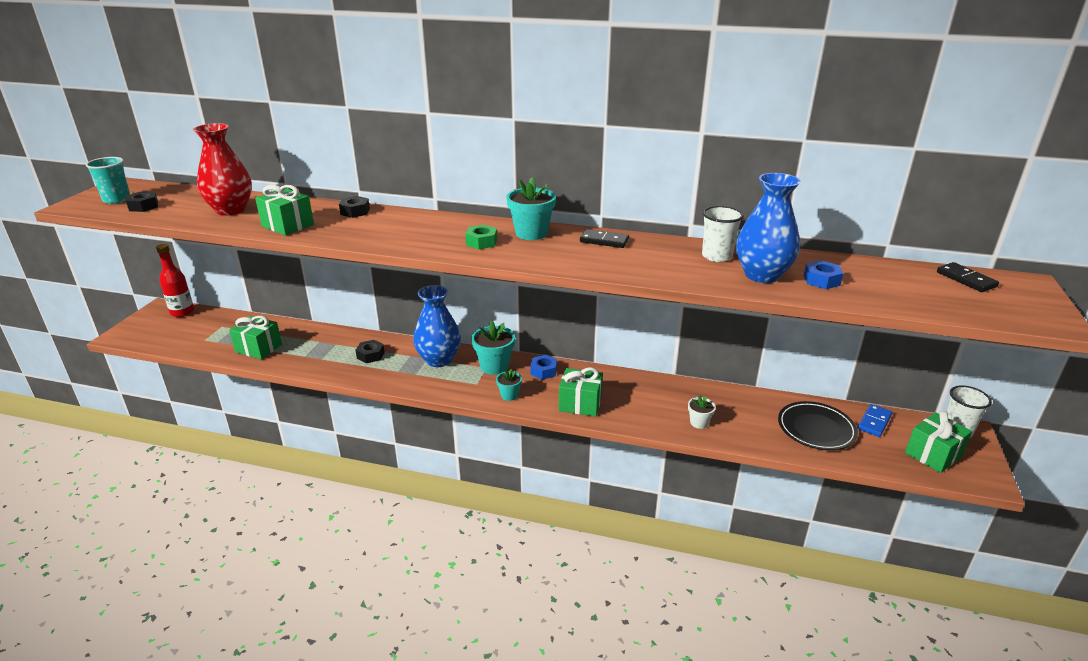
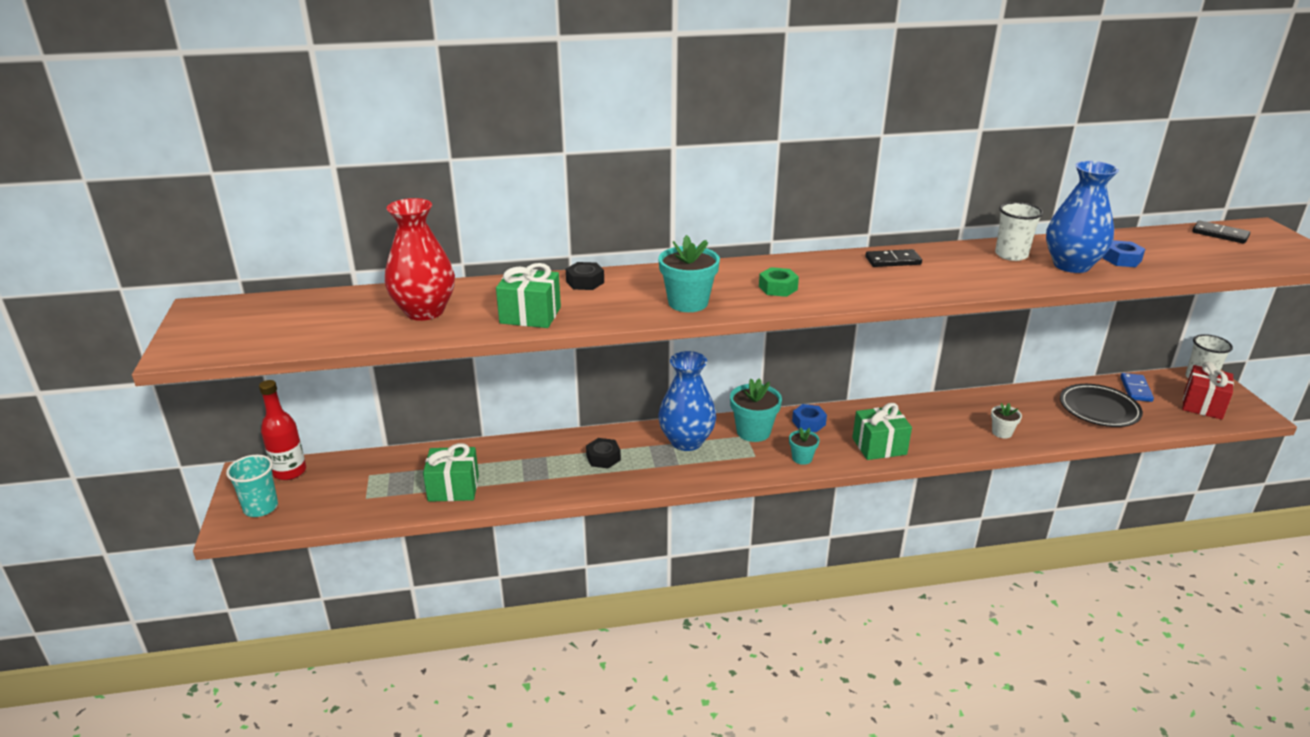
camera: 25 degrees left, 0 degrees up
(117, 199) = (235, 330): turquoise cup -> turquoise cup (261, 507)
(143, 206) = (292, 331): black nut -> none
(531, 233) = (813, 267): turquoise flower pot -> turquoise flower pot (688, 303)
(933, 454) = (1202, 405): green gift -> red gift

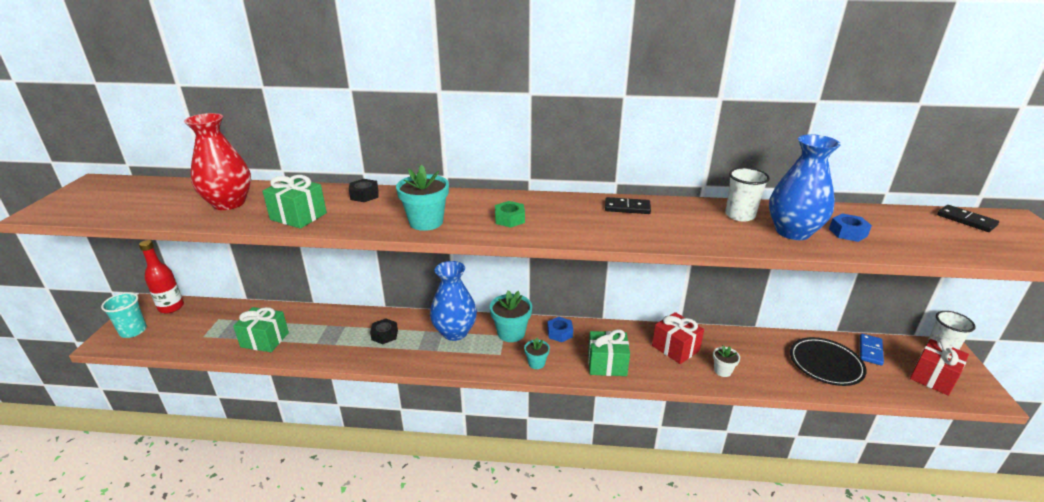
camera: 15 degrees right, 0 degrees up
(942, 418) = (675, 348): none -> red gift

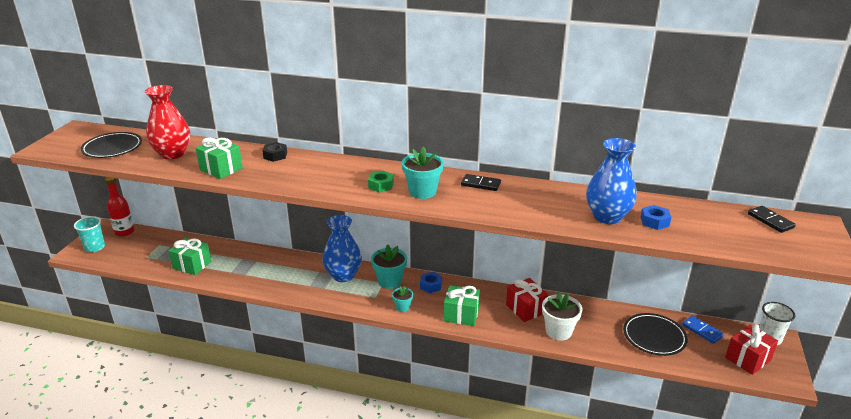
camera: 10 degrees right, 0 degrees up
(145, 202) = (112, 148): none -> black plate
(384, 335) = (286, 271): black nut -> none
(426, 222) = (315, 182): turquoise flower pot -> turquoise flower pot (422, 192)
(722, 371) = (558, 331): white flower pot -> white flower pot, size x1.76
(740, 215) = (572, 199): white cup -> none
(870, 351) = (702, 331): blue domino -> blue domino turned 75 degrees counterclockwise

